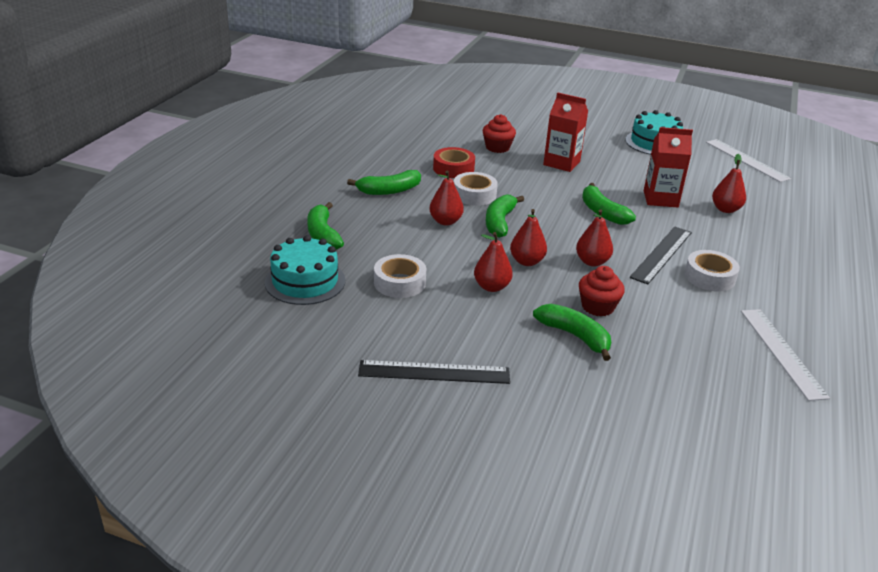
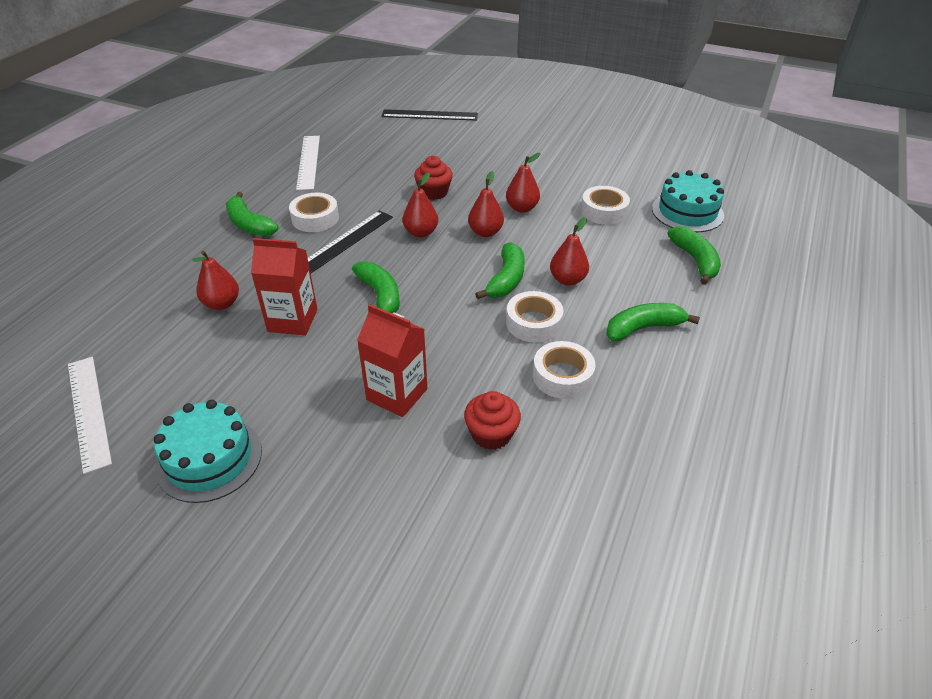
camera: 175 degrees left, 10 degrees up
(434, 372) = (566, 151): black ruler -> black ruler (429, 115)
(453, 168) = (562, 376): red tape -> white tape
(575, 336) = (461, 172): green banana -> green banana (249, 224)

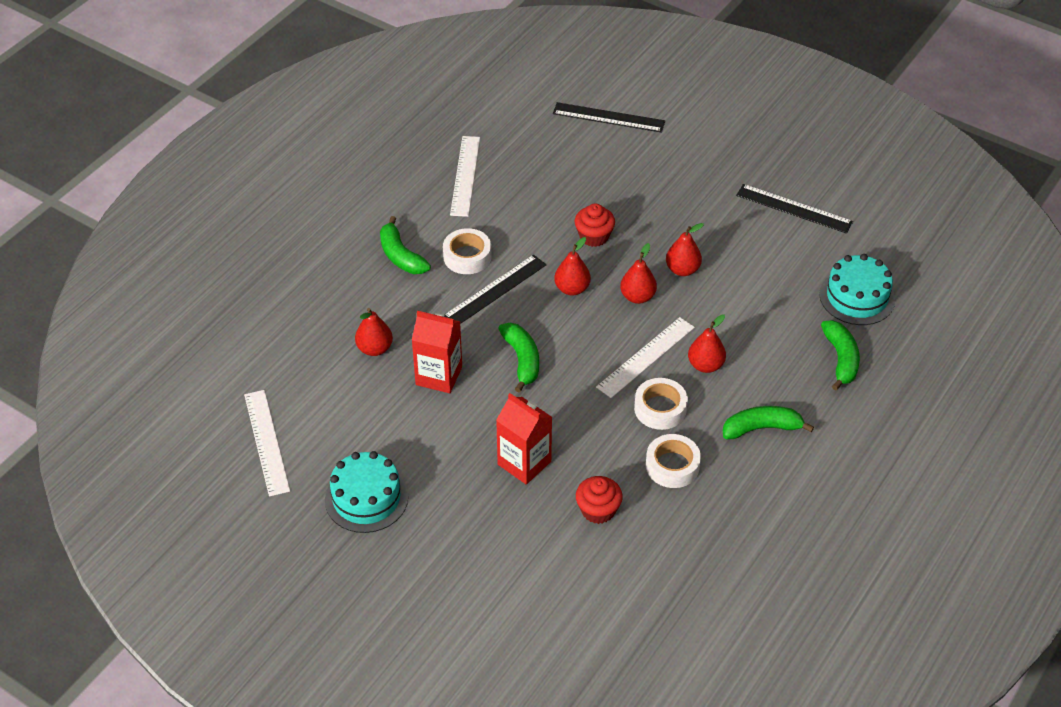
camera: 10 degrees right, 5 degrees up
(506, 279) = (646, 357): green banana -> white ruler
(604, 211) = (768, 285): white tape -> none
(605, 157) = (794, 208): none -> black ruler

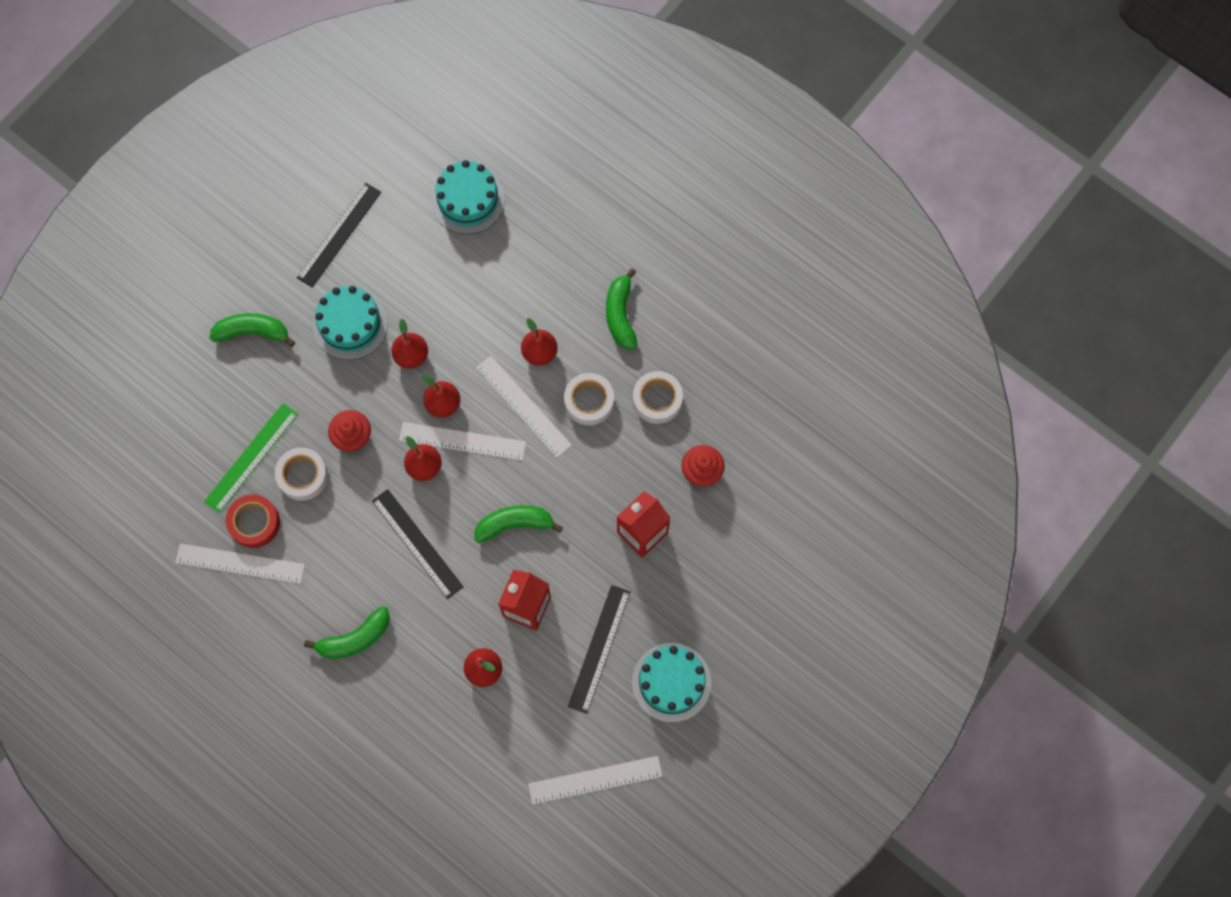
camera: 85 degrees left, 25 degrees up
(467, 256) = (365, 569): white tape -> white tape (303, 476)
(503, 181) = (254, 523): none -> red tape
(564, 172) = (251, 457): none -> green ruler
(602, 314) = (462, 441): none -> white ruler
(608, 117) = (169, 401): black ruler -> black ruler (599, 648)
(705, 224) = (350, 324): none -> turquoise cake
(841, 359) = (545, 230): green banana -> green banana (252, 332)

